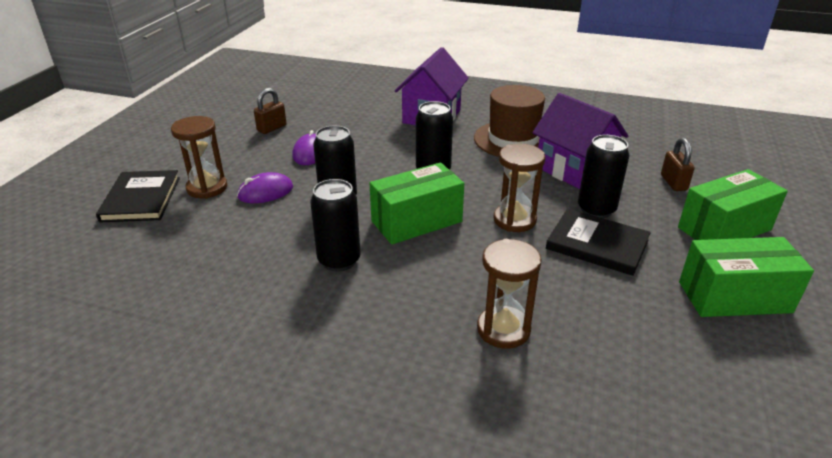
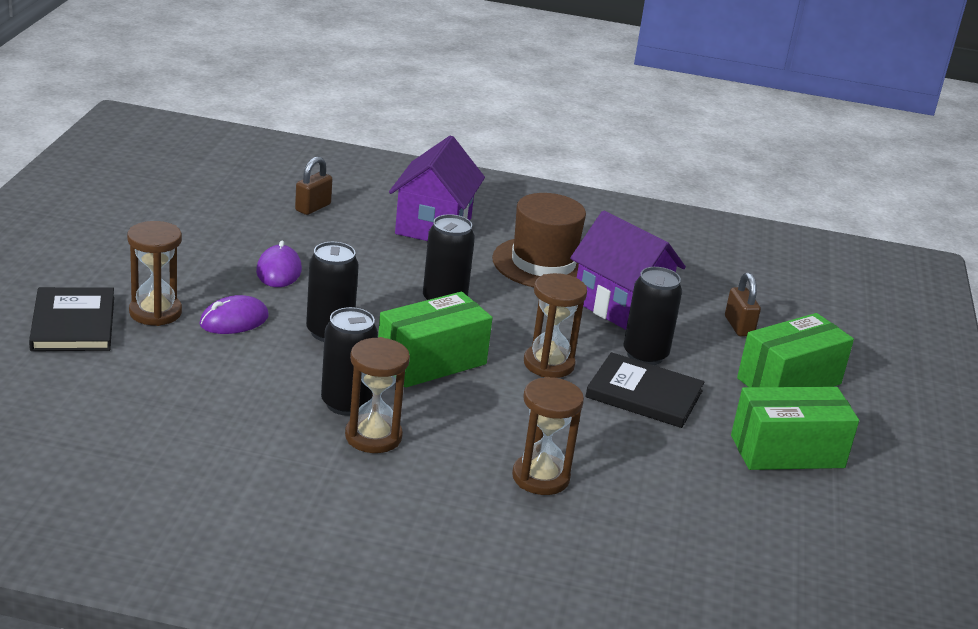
camera: 10 degrees left, 5 degrees down
(272, 128) = (217, 234): brown padlock -> brown padlock (313, 207)
(356, 291) = (373, 436): none -> brown hourglass

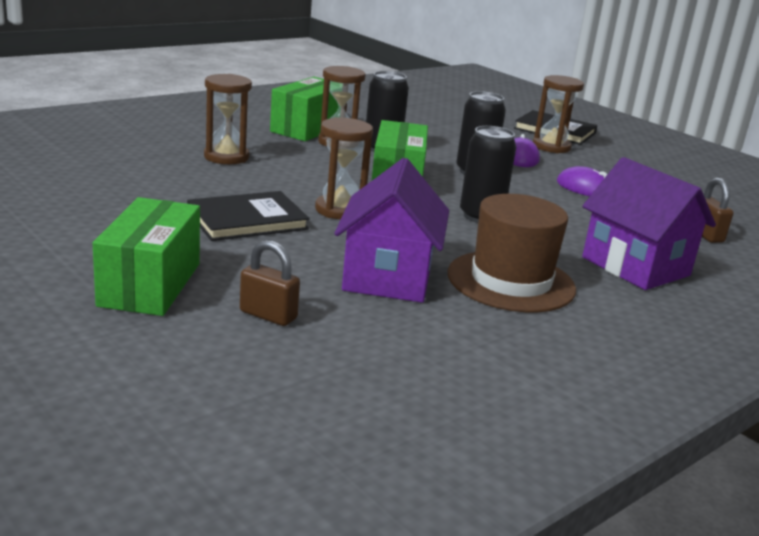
camera: 130 degrees right, 5 degrees down
(620, 306) = (388, 277): purple house -> purple house turned 75 degrees counterclockwise
(645, 355) = (295, 247): black can -> none
(787, 452) = (86, 228): green box -> green box (308, 128)

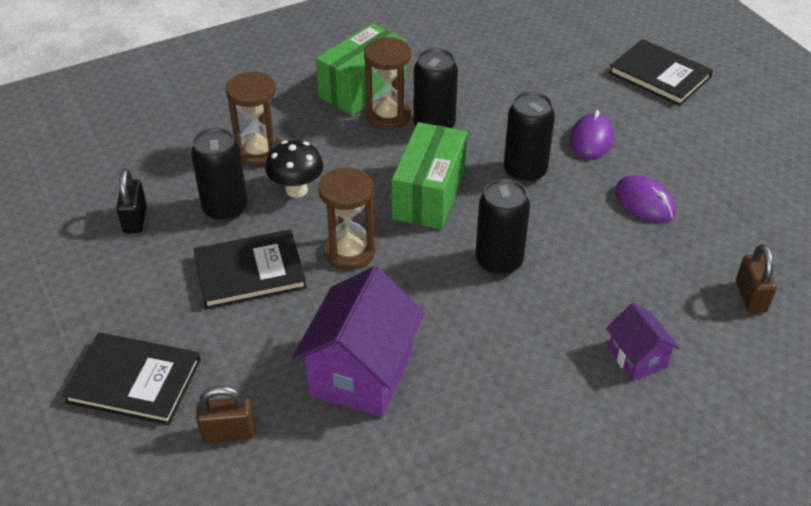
camera: 15 degrees right, 20 degrees up
(115, 190) = (135, 219): none -> black padlock
(150, 284) = (134, 381): green box -> black book
(206, 186) = (225, 209): none -> black can
(268, 315) = (228, 433): brown padlock -> brown padlock turned 45 degrees counterclockwise
(272, 177) = (296, 190): none -> black mushroom
(511, 281) = (486, 382): brown hat -> none
(551, 147) = (640, 113): brown hourglass -> none
(635, 266) = (637, 358): purple house -> purple house, size x0.53

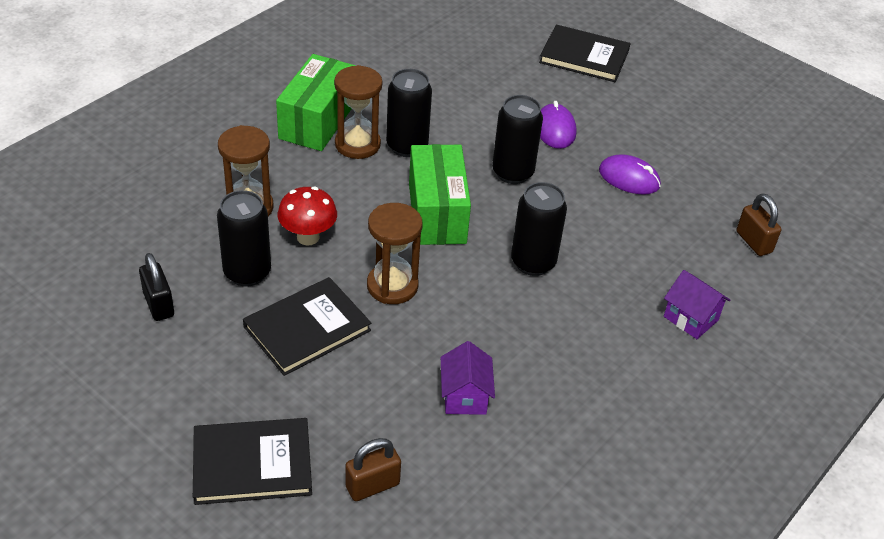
camera: 25 degrees left, 0 degrees up
(296, 190) = (308, 237): black mushroom -> red mushroom
(361, 373) = (465, 396): purple house -> purple house, size x0.53

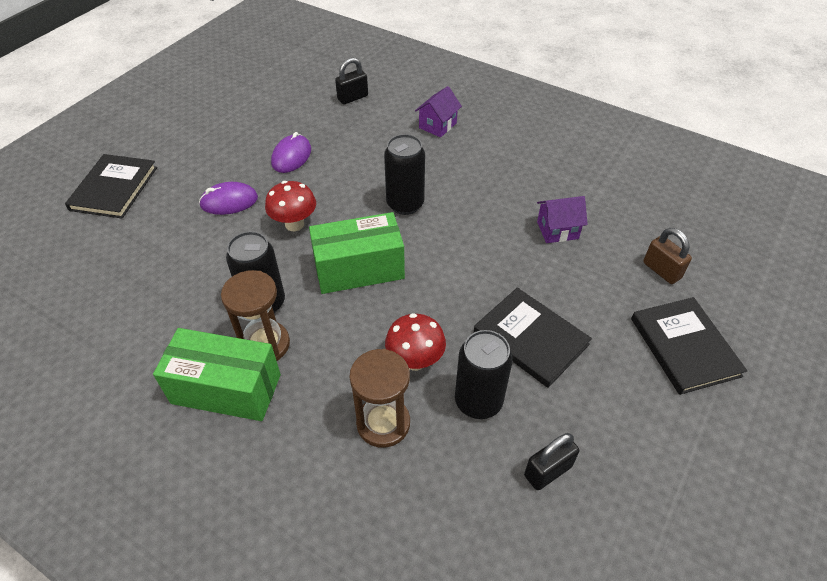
camera: 95 degrees left, 5 degrees up
(392, 286) = (459, 287): brown hourglass -> none
(512, 173) = (294, 224): black can -> red mushroom
(754, 242) = (352, 98): brown padlock -> black padlock

